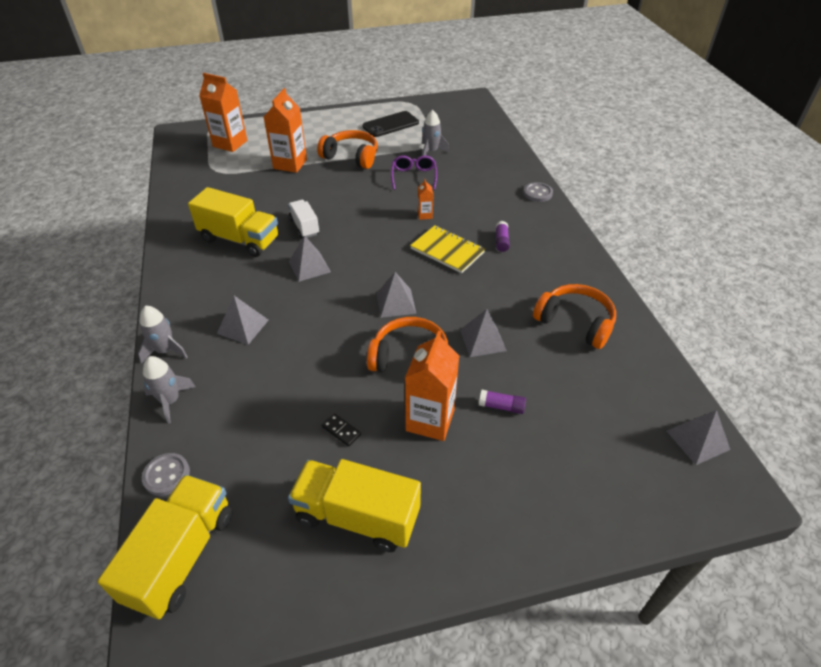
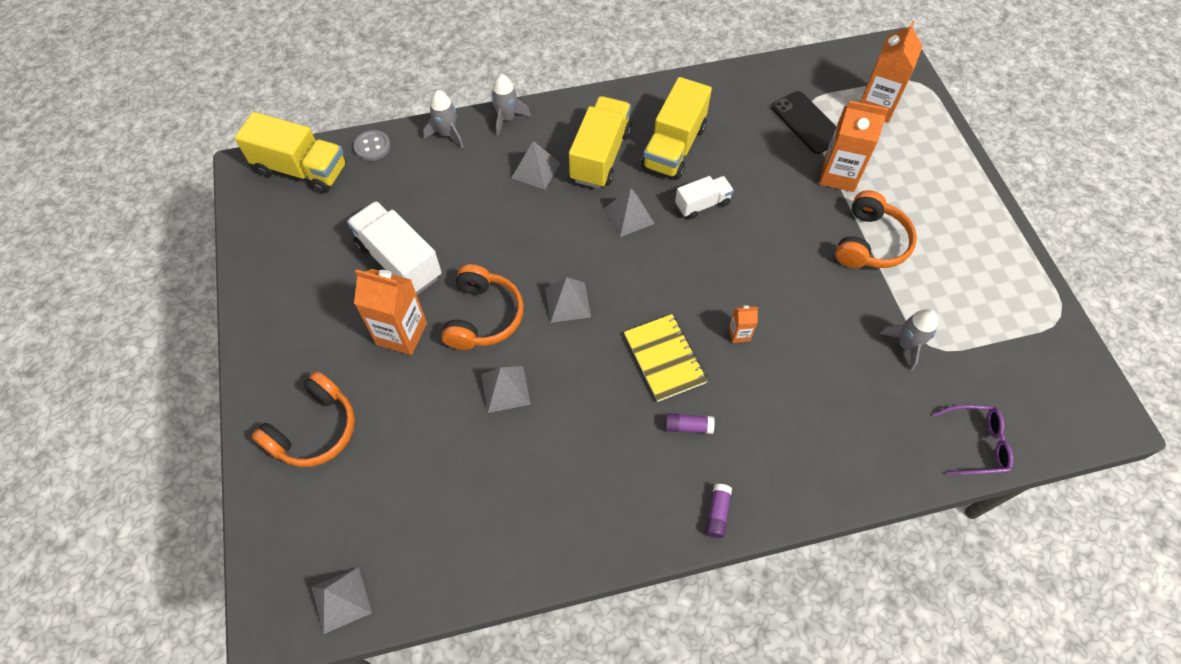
camera: 90 degrees right, 15 degrees up
(341, 431) = (399, 261): black domino -> white truck
(357, 516) = (312, 278): yellow truck -> yellow truck (600, 156)
(390, 124) = (976, 289): black phone -> black phone (807, 122)
(414, 177) = (831, 321): purple glasses -> purple glasses (976, 444)
(447, 250) = (664, 358): yellow notebook -> yellow notebook turned 60 degrees counterclockwise
(501, 406) = (410, 400): purple glue stick -> purple glue stick (717, 513)
(537, 193) = (812, 491): grey button -> none
(575, 322) = (529, 498): orange headphones -> orange headphones (314, 430)

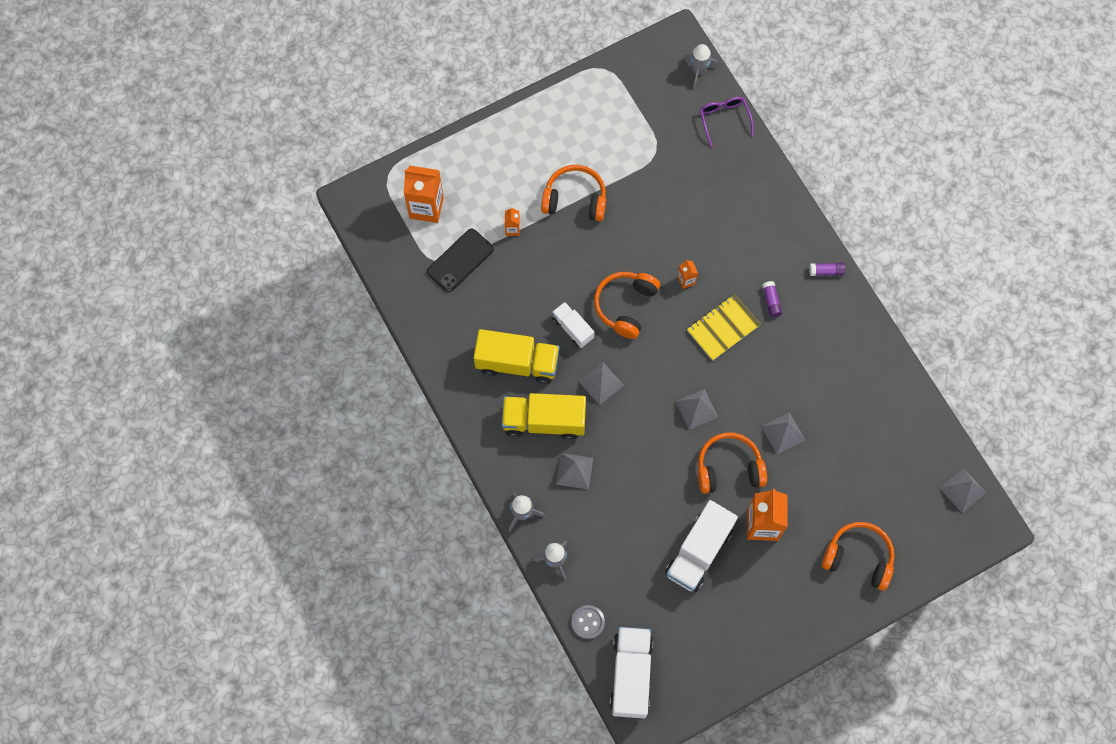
camera: 105 degrees left, 10 degrees up
(301, 169) = (631, 675): yellow truck -> white truck
(719, 261) = (625, 306): none -> orange headphones
(838, 175) = (512, 229): orange carton -> orange carton, size x0.48
(906, 345) = (660, 167): grey rocket -> grey rocket (698, 71)

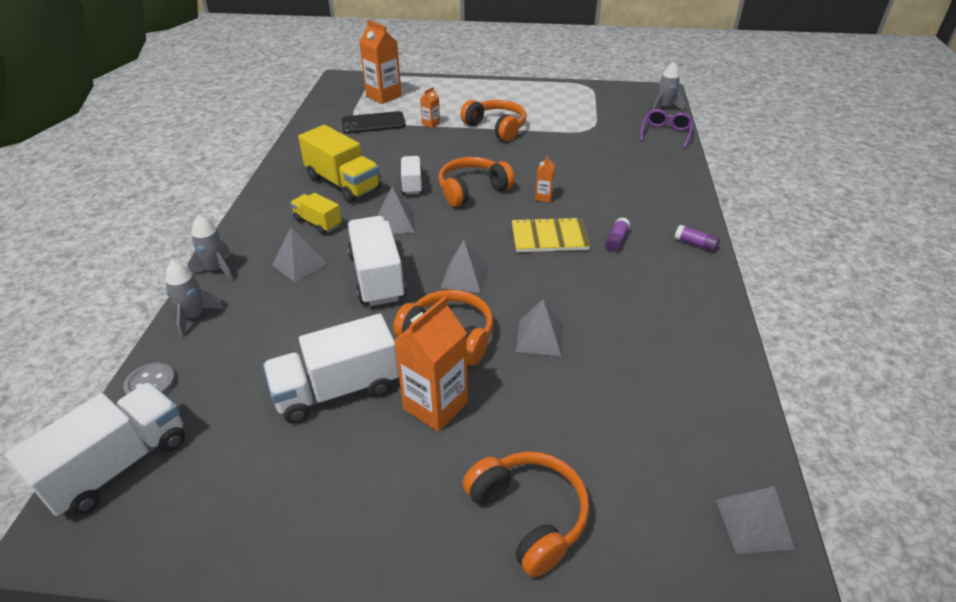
camera: 35 degrees right, 30 degrees down
(544, 421) = (318, 223): yellow truck -> yellow truck, size x0.57
(639, 447) = (377, 277): none -> white truck

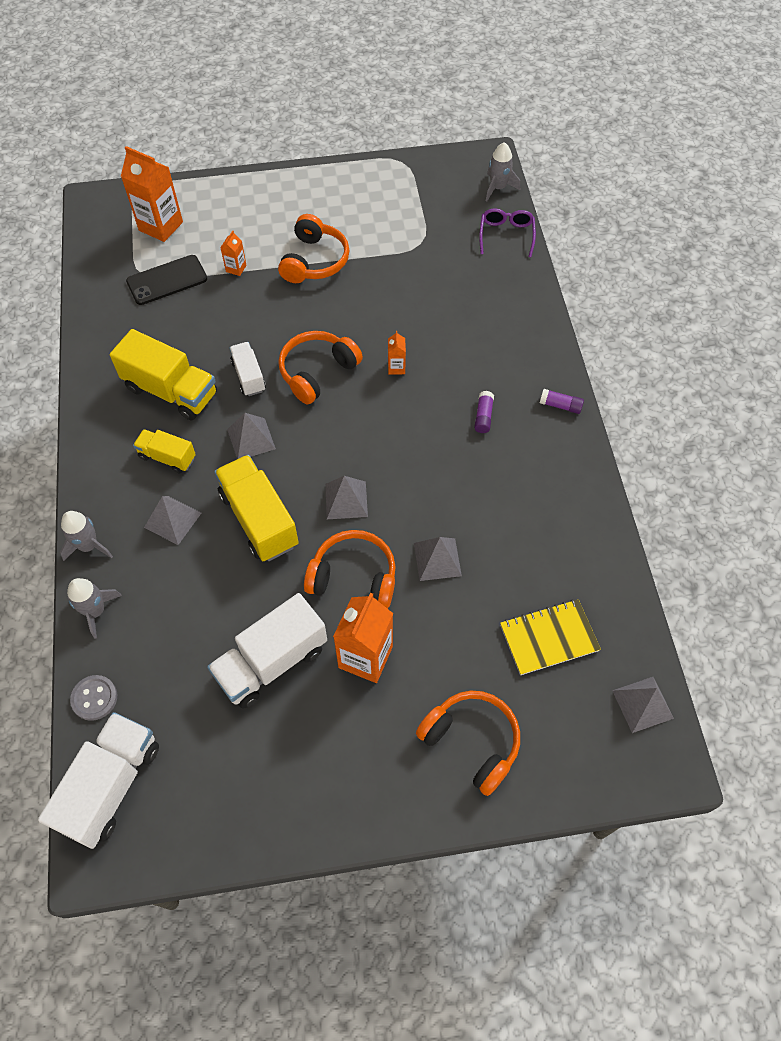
camera: 15 degrees left, 20 degrees up
(377, 277) = (259, 519): white truck -> yellow truck
(496, 127) = (314, 261): orange headphones -> orange headphones turned 75 degrees clockwise
(549, 237) = (416, 426): yellow notebook -> yellow notebook (549, 638)

